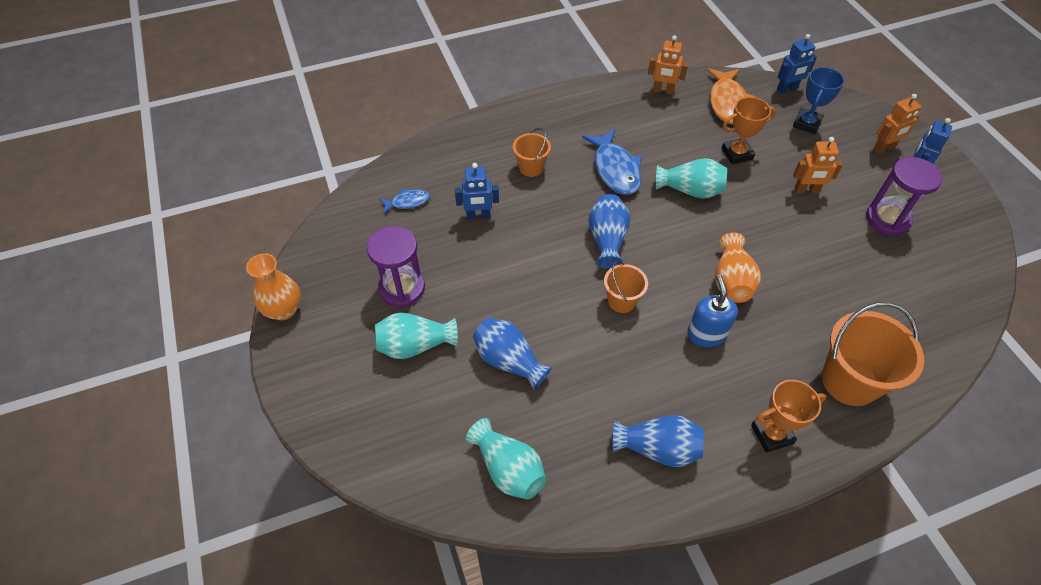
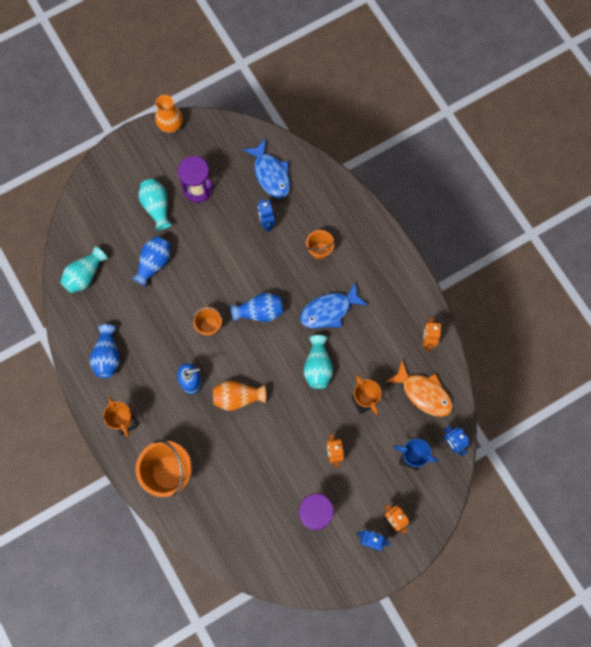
camera: 80 degrees right, 20 degrees up
(408, 202) = (270, 174): blue fish -> blue fish, size x1.89
(727, 103) = (423, 393): orange fish -> orange fish turned 135 degrees counterclockwise

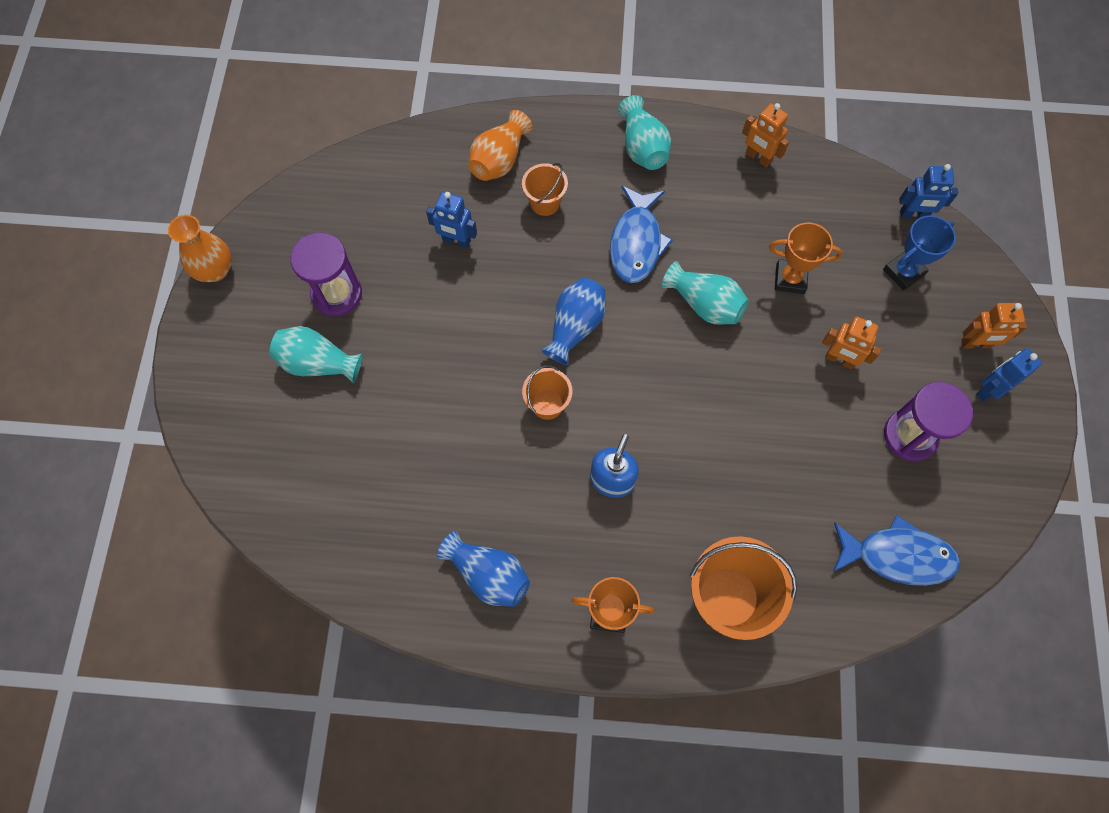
camera: 55 degrees left, 5 degrees down
(85, 275) = (338, 528): turquoise vase -> turquoise vase (642, 147)
(154, 263) = (398, 419): blue vase -> none
(237, 397) = (678, 432): orange vase -> orange vase (499, 160)
(270, 174) = (392, 193): blue fish -> blue fish (897, 556)
(423, 393) = (825, 205): orange fish -> none

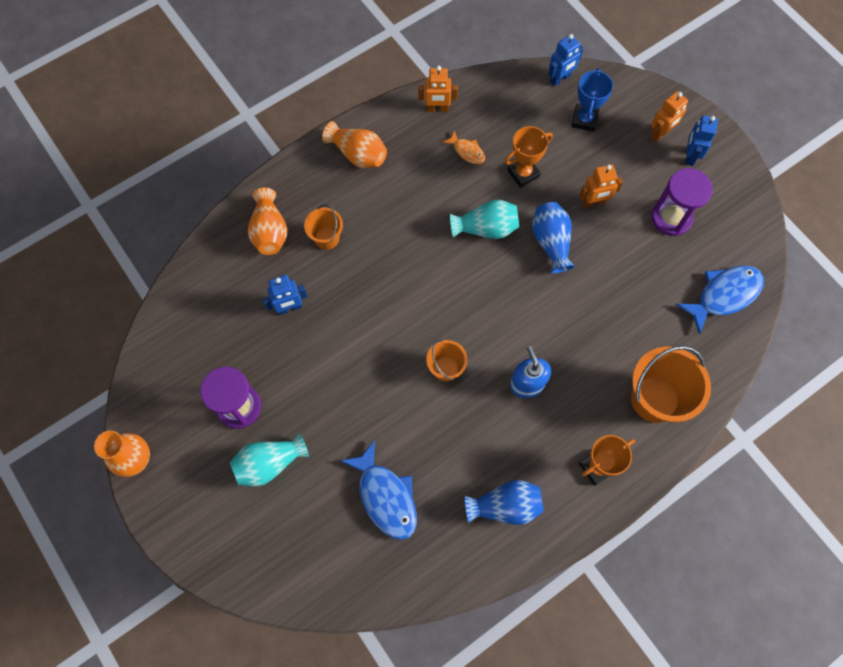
camera: 40 degrees left, 0 degrees up
(575, 326) = (419, 305): blue vase -> blue vase (551, 242)
(636, 243) = (409, 220): blue fish -> blue fish (385, 496)
(642, 147) = (358, 154): turquoise vase -> orange vase
(752, 218) = (467, 151): none -> orange fish

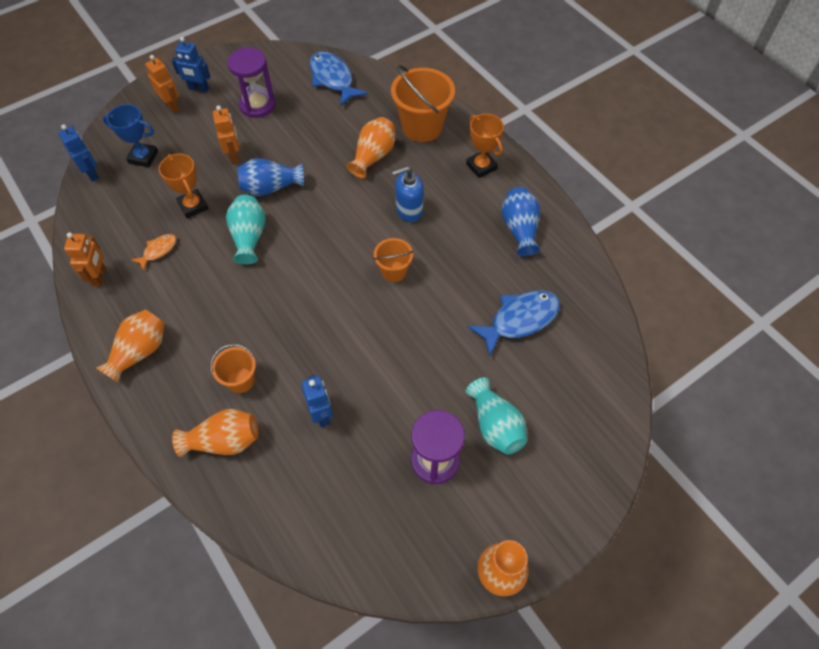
camera: 90 degrees left, 10 degrees down
(603, 344) = (373, 156): none -> orange vase

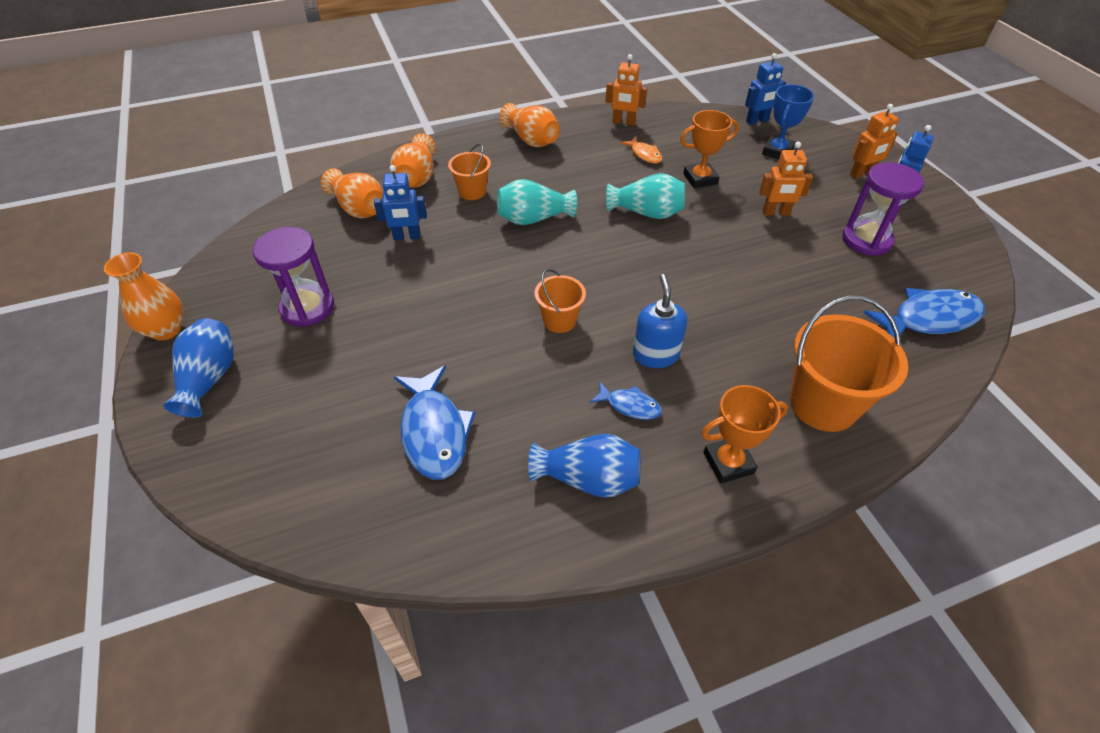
camera: 105 degrees right, 10 degrees down
(270, 188) = (718, 236): blue vase -> blue vase (209, 378)
(373, 156) = (763, 336): orange vase -> orange vase (359, 209)
(457, 218) = (629, 405): none -> blue fish
(495, 425) = (311, 366): turquoise vase -> turquoise vase (533, 219)

